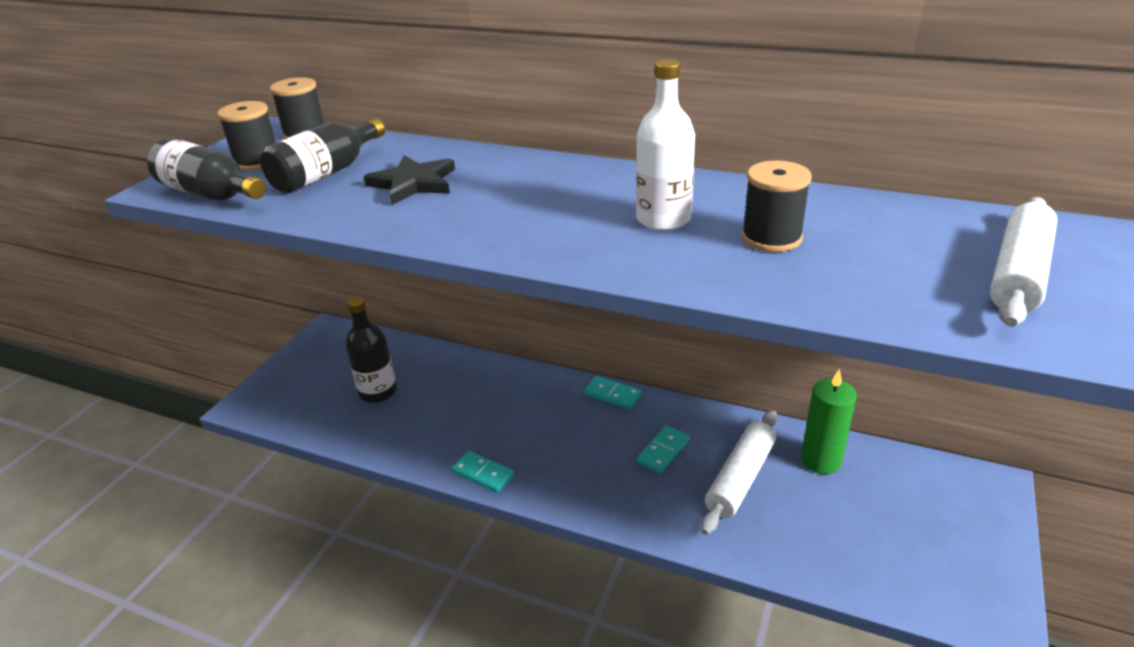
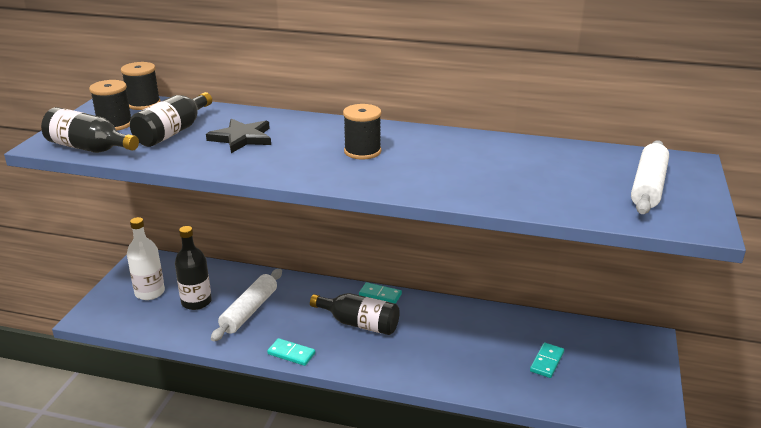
camera: 10 degrees left, 5 degrees down
(579, 435) = (359, 323): none -> black bottle
(663, 219) = (425, 159): white bottle -> white bottle (149, 292)
(663, 451) = (423, 331): turquoise domino -> turquoise domino (547, 362)
(740, 478) = (479, 345): white rolling pin -> white rolling pin (249, 311)
(771, 238) = (497, 169): black spool -> black spool (362, 151)
(821, 460) = (534, 330): green candle -> none

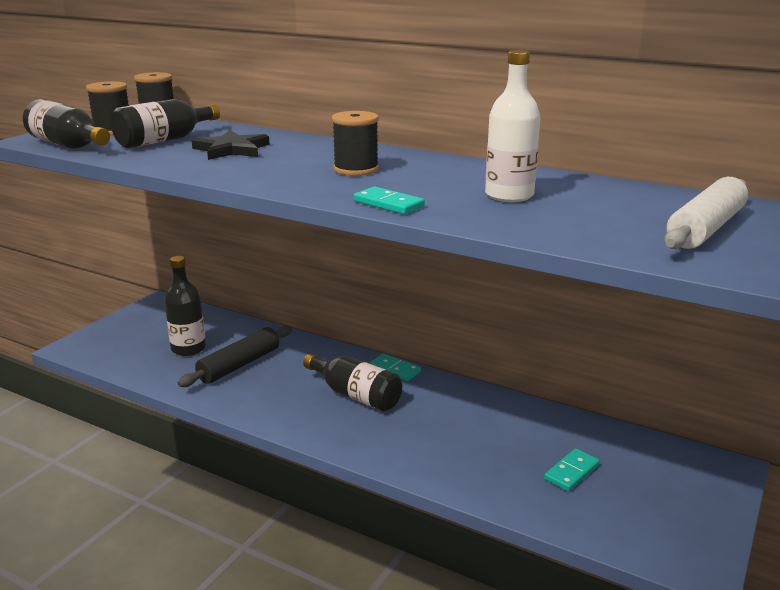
camera: 15 degrees right, 5 degrees down
(149, 292) = (146, 333): white bottle -> white bottle (509, 195)
(249, 311) = (239, 365): white rolling pin -> black rolling pin
(291, 354) = (261, 414): turquoise domino -> turquoise domino (388, 204)

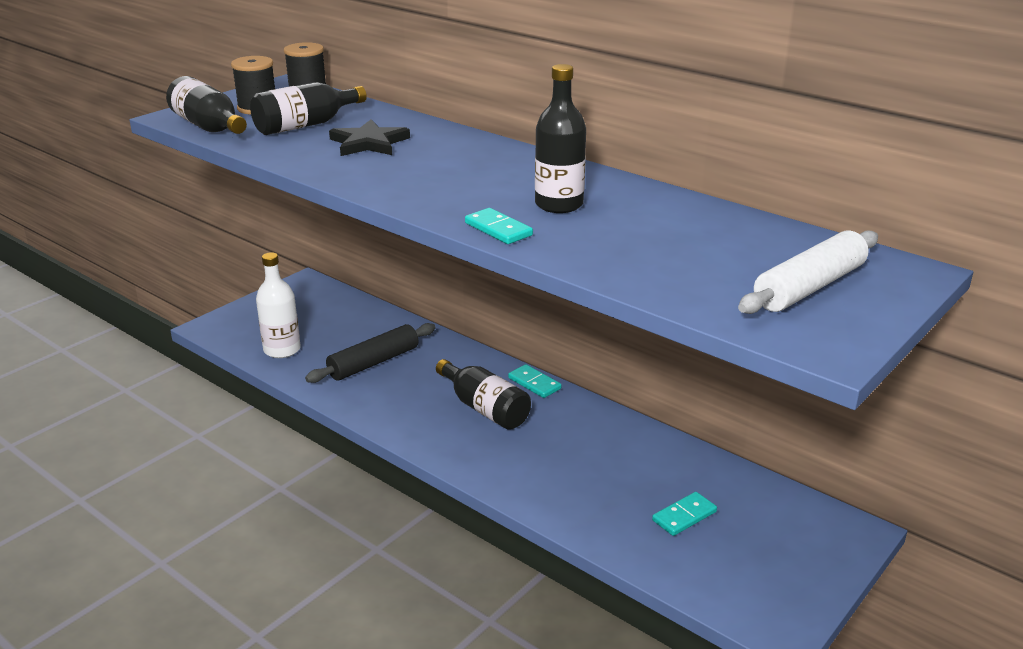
camera: 10 degrees right, 5 degrees up
(188, 348) = (326, 339): black bottle -> black bottle (559, 204)
(356, 169) = (485, 180): black spool -> none
(509, 195) = (627, 227): white bottle -> white bottle (282, 350)

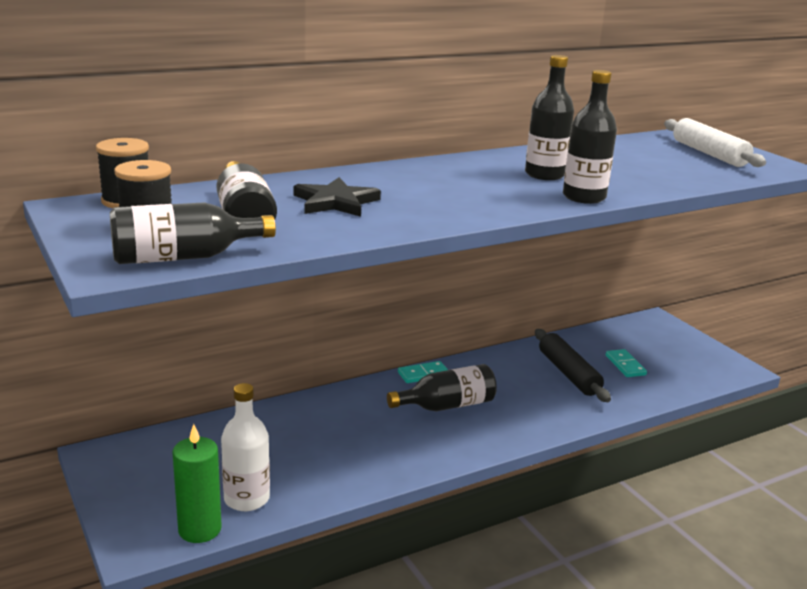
camera: 70 degrees left, 5 degrees down
(238, 343) = (200, 529): none -> green candle
(373, 362) = (324, 445): black rolling pin -> black rolling pin (568, 373)
(498, 229) = (584, 197): turquoise domino -> black bottle

